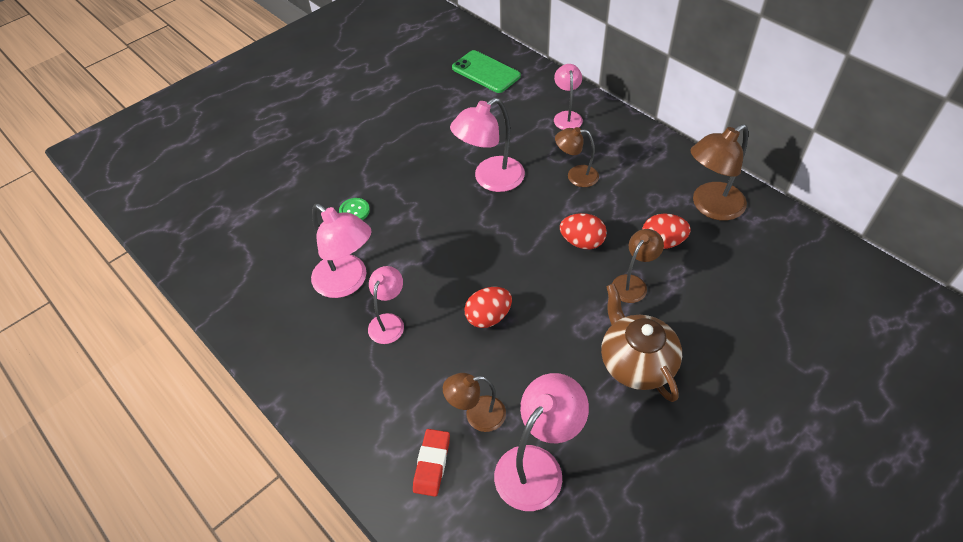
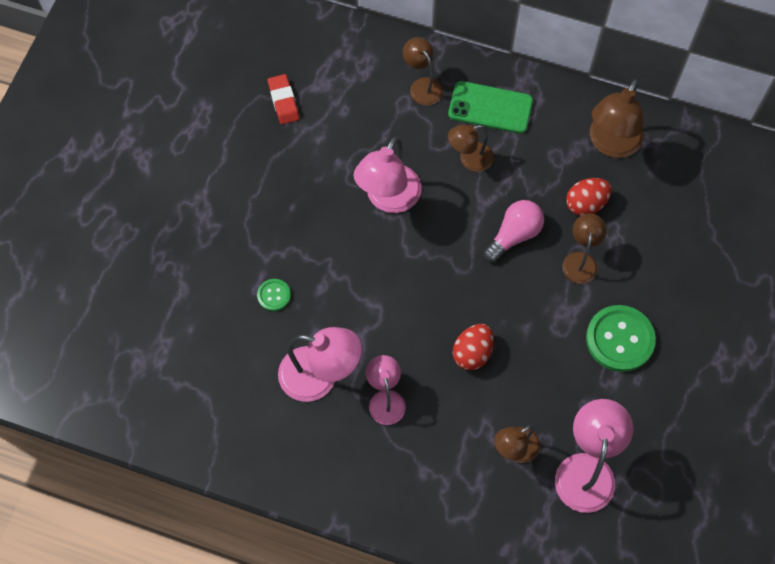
camera: 30 degrees left, 15 degrees up
(432, 464) = (502, 509): red eraser -> red eraser (283, 101)
(486, 72) = (302, 57): green phone -> green phone (490, 108)
(567, 116) = (422, 86): pink lamp -> brown lamp
(582, 242) = (514, 235): red egg -> pink light bulb
(636, 363) = (619, 339): brown teapot -> green button

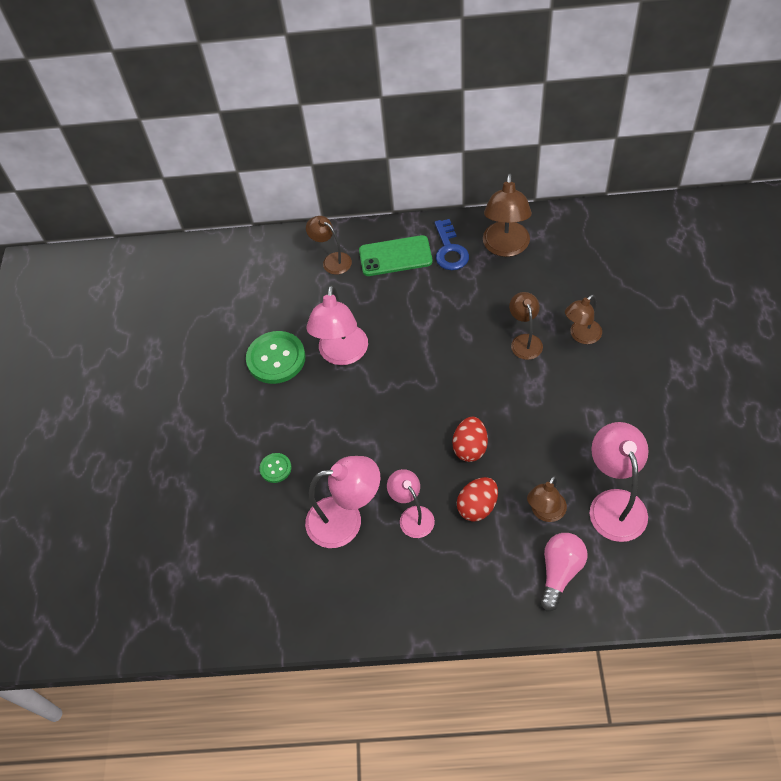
camera: 15 degrees left, 10 degrees down
(283, 101) = (220, 313): red eraser -> none
(469, 159) = (396, 300): brown lamp -> brown lamp (581, 336)
(514, 235) = (460, 342): pink light bulb -> pink light bulb (560, 572)
(550, 123) = (450, 250): none -> blue key
(586, 204) = (507, 298): red egg -> red egg (477, 506)
(619, 339) = (588, 388): green button -> green button (276, 358)

